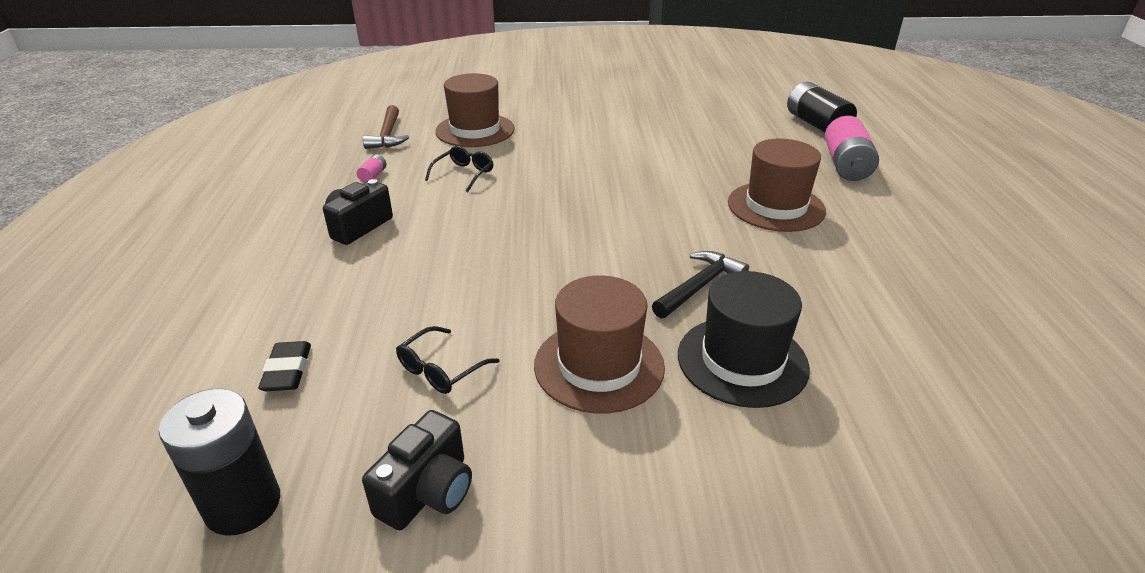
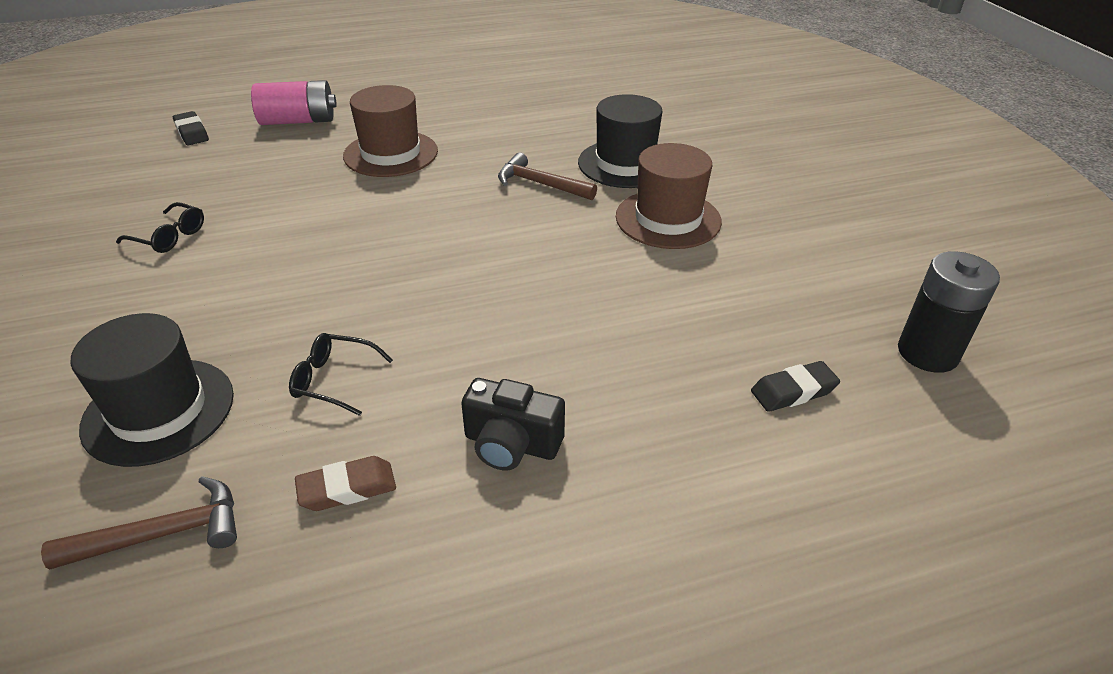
camera: 105 degrees left, 5 degrees up
(373, 176) = (347, 488): pink battery -> brown eraser
(427, 492) = (839, 269): black camera -> none
(441, 369) = (724, 295): black glasses -> black glasses (169, 236)
(475, 130) = (159, 411): brown hat -> black hat
(699, 286) = (540, 184): black hammer -> brown hammer
(816, 125) = (192, 133): black battery -> black eraser

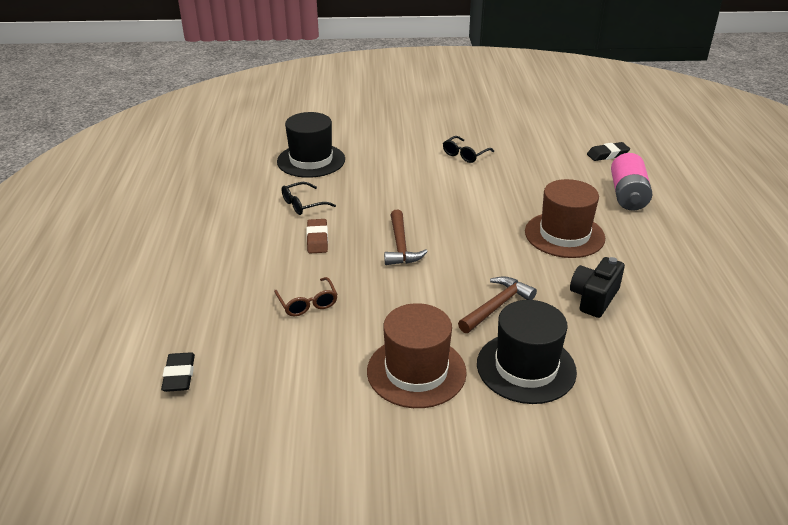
camera: 105 degrees right, 5 degrees down
(163, 534) = (236, 165): brown hammer -> brown hammer (400, 246)
(335, 380) = (303, 204): black glasses -> black glasses turned 150 degrees counterclockwise
(347, 488) = (227, 206): brown eraser -> brown eraser (317, 239)
(511, 444) = (219, 253): black camera -> black camera (594, 298)
(596, 315) = (307, 303): none -> brown glasses
(927, 353) = (161, 474): black battery -> none

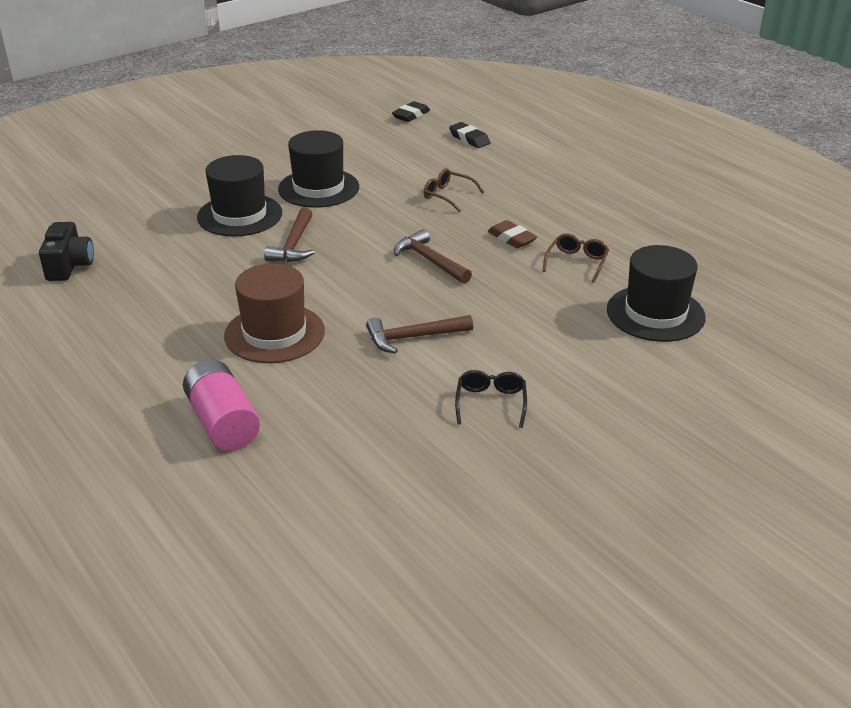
camera: 145 degrees right, 0 degrees up
(303, 204) = (576, 263): black glasses -> brown glasses
(416, 371) = (318, 188): brown hat -> black hat
(472, 199) = (413, 337): none -> brown hammer
(594, 298) = (209, 281): black camera -> black camera (69, 266)
(607, 155) = (287, 496): black eraser -> black eraser (411, 115)

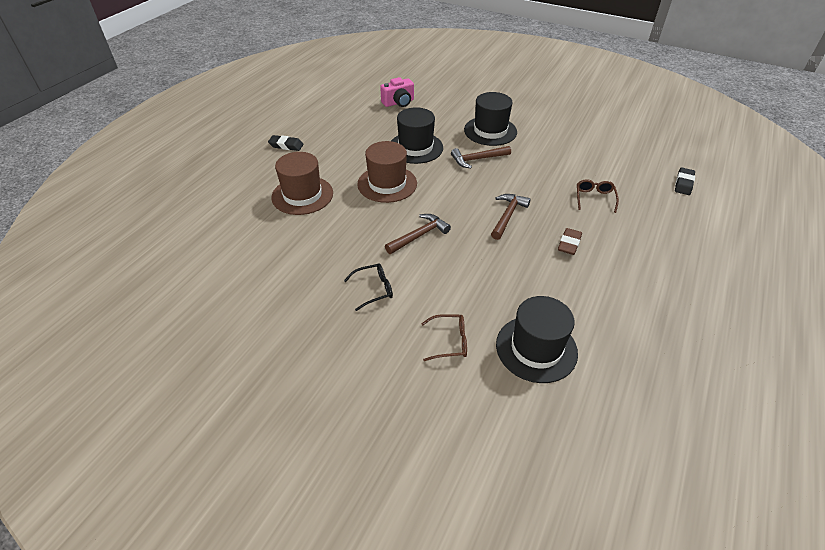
camera: 65 degrees right, 10 degrees up
(69, 266) = (398, 102): black camera -> pink camera
(223, 423) = (302, 195): pink battery -> brown hat
(318, 188) = (547, 146): black hat -> black hat (415, 148)
(411, 115) = (683, 149): black eraser -> black eraser (286, 145)
(413, 337) = (419, 236): brown hammer -> brown hammer turned 90 degrees clockwise
(576, 263) = (567, 286): brown glasses -> brown glasses (449, 341)

